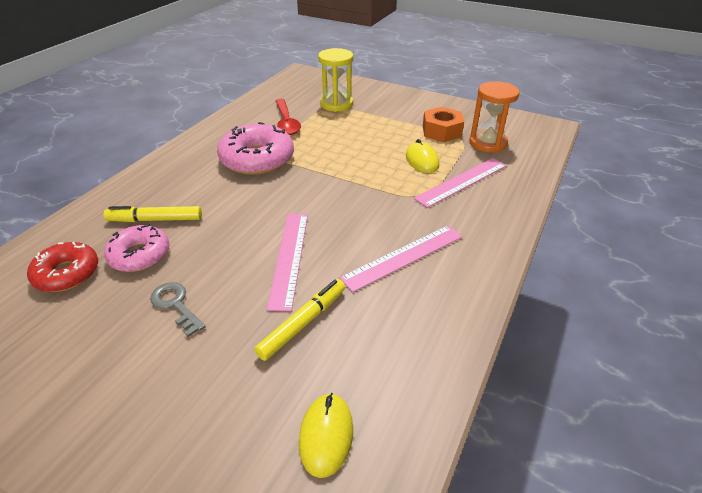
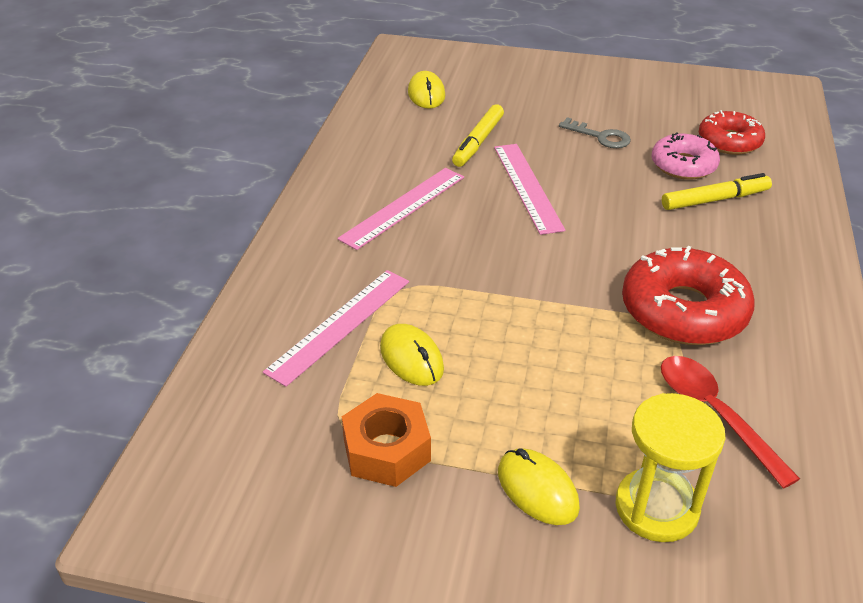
camera: 165 degrees right, 0 degrees up
(257, 159) = (683, 311): pink donut -> red donut
(380, 113) = (537, 490): none -> yellow mouse
(487, 143) = (290, 431): orange hourglass -> none

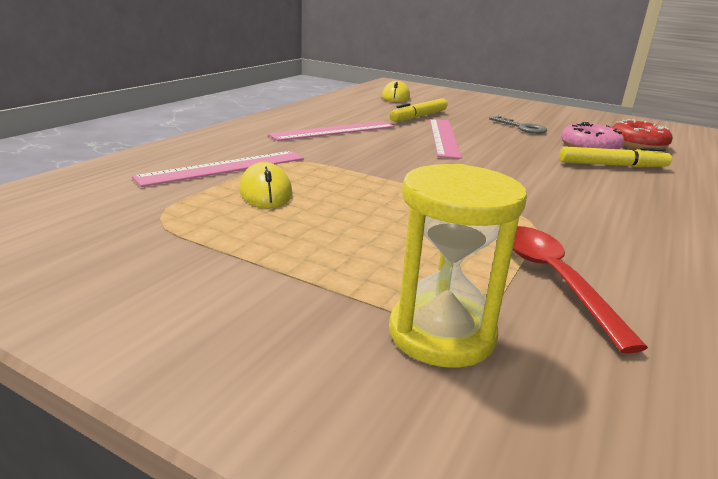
camera: 15 degrees right, 15 degrees down
(386, 450) = (184, 235): orange nut -> none
(537, 490) = (310, 290): yellow mouse -> none
(683, 311) = (552, 212): red donut -> none

